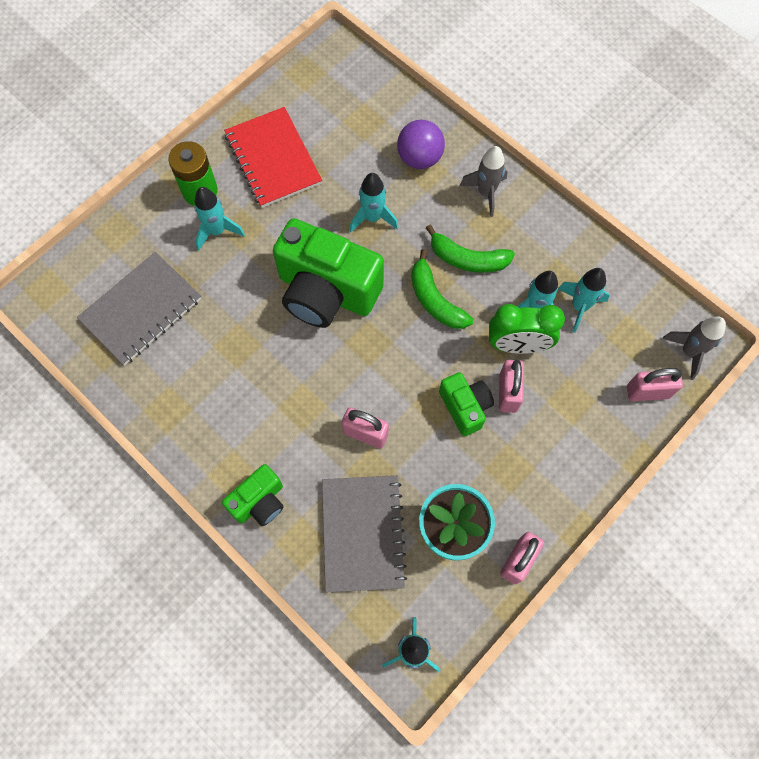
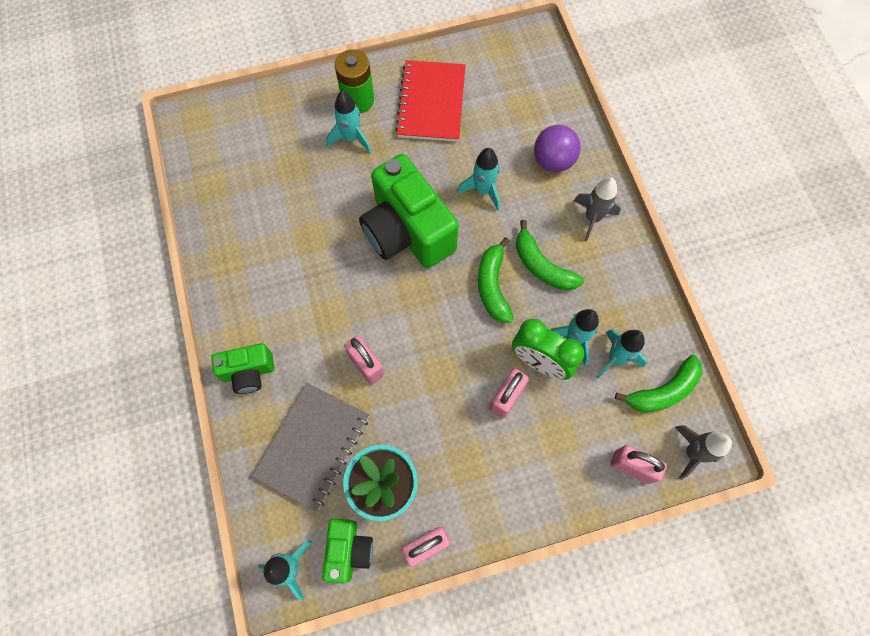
camera: 30 degrees right, 0 degrees up
(141, 310) = (255, 171): grey notebook -> none
(465, 407) = (462, 390): green camera -> green camera (349, 550)
(635, 313) = (663, 391): none -> green banana

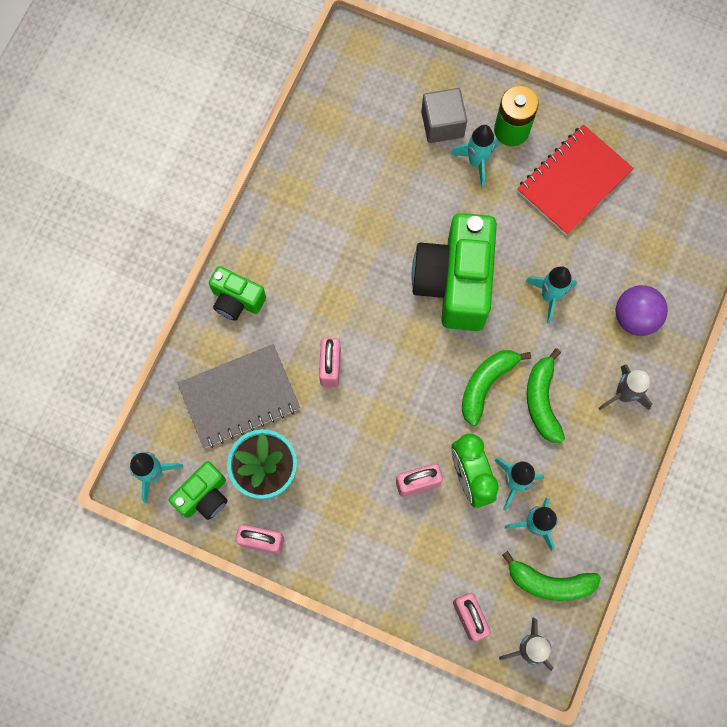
camera: 40 degrees right, 5 degrees up
(304, 130) = (442, 124): none -> grey cube

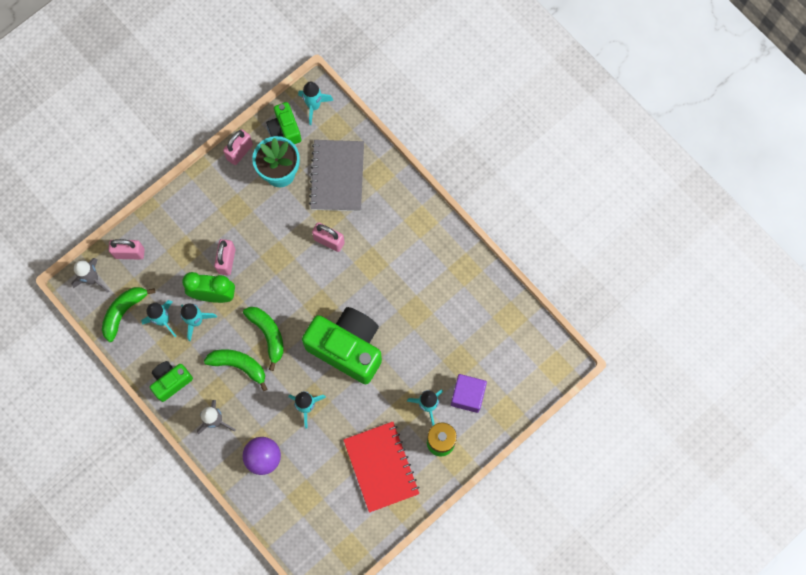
camera: 115 degrees right, 0 degrees up
(237, 300) = (403, 202): green camera -> green camera (171, 381)
(442, 124) = (467, 395): grey cube -> purple cube

